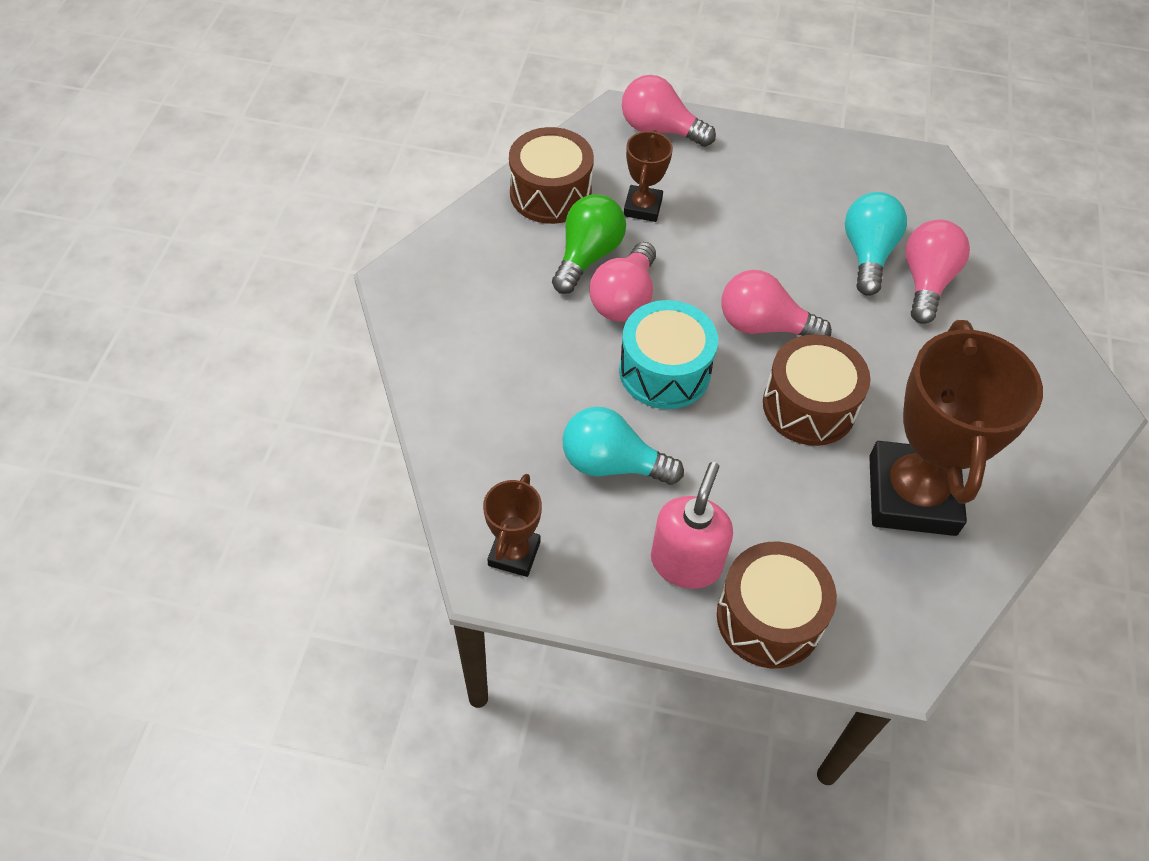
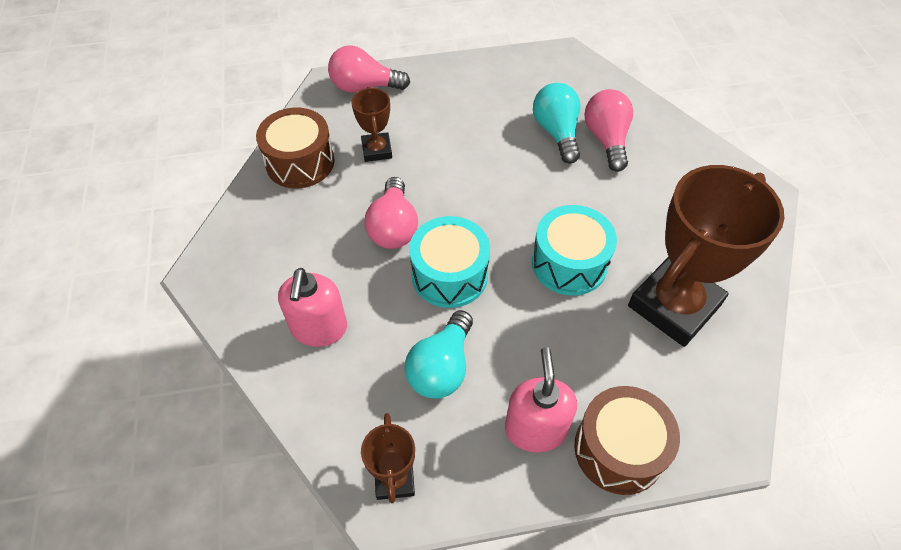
camera: 20 degrees left, 0 degrees up
(498, 377) = (319, 328): none -> pink soap dispenser
(587, 256) = (350, 202): green light bulb -> none
(612, 464) = (441, 367): turquoise light bulb -> turquoise light bulb turned 60 degrees counterclockwise
(763, 325) = (507, 212): pink light bulb -> none
(809, 406) = (569, 263): brown drum -> turquoise drum
(912, 495) = (674, 305): brown trophy -> brown trophy turned 60 degrees clockwise

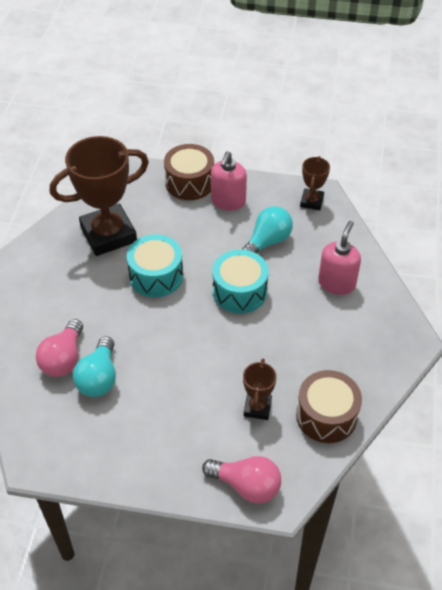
camera: 160 degrees left, 5 degrees down
(393, 227) = (266, 335): pink light bulb -> none

